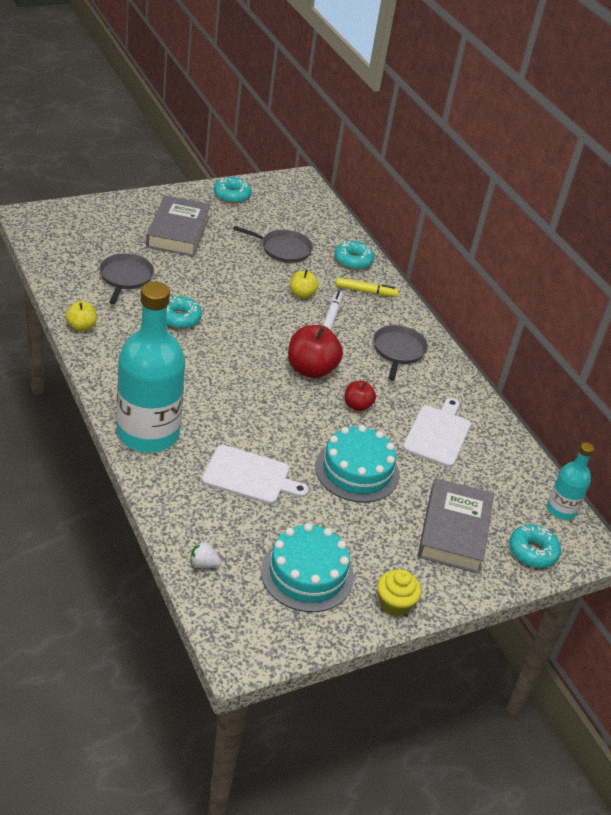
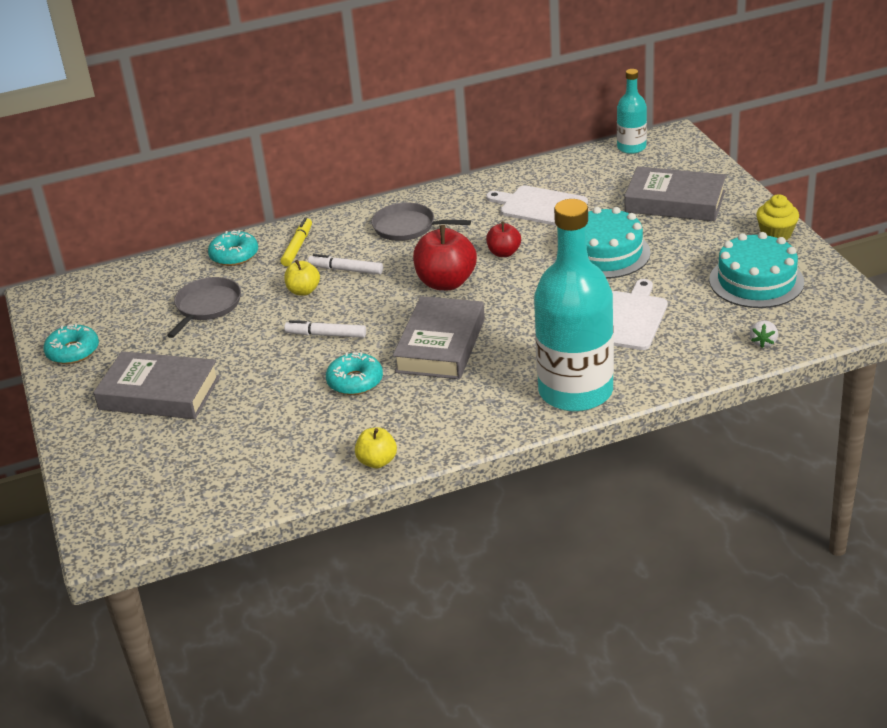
camera: 75 degrees left, 5 degrees down
(125, 277) = (266, 432): grey pan -> none
(221, 362) = (440, 345): none -> grey book
(241, 305) = (326, 335): none -> white marker
(532, 551) = (689, 164): turquoise donut -> none

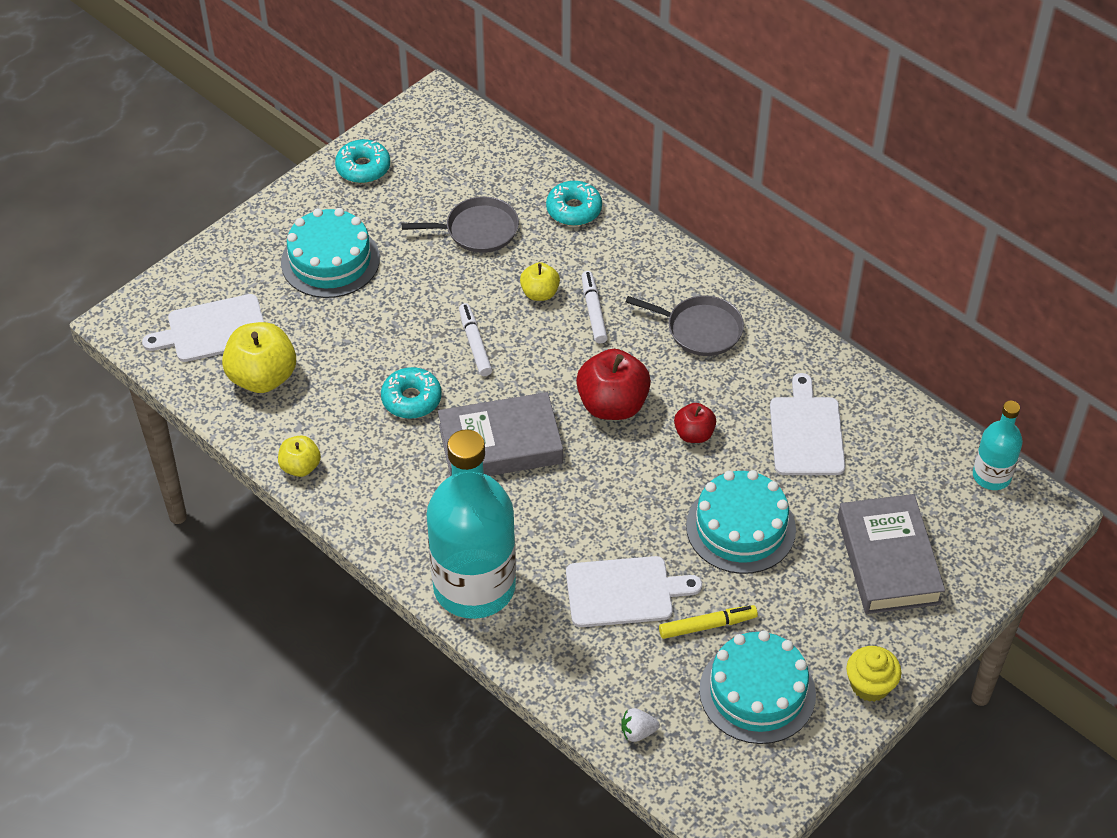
camera: 60 degrees right, 15 degrees up
(159, 393) = (330, 261): grey book -> turquoise cake
(171, 482) = (213, 329): none -> white cutting board
(256, 463) = (262, 377): none -> yellow apple
(297, 247) = (615, 253): yellow marker -> yellow marker (707, 626)
(407, 227) = (700, 329): grey pan -> grey pan turned 120 degrees clockwise

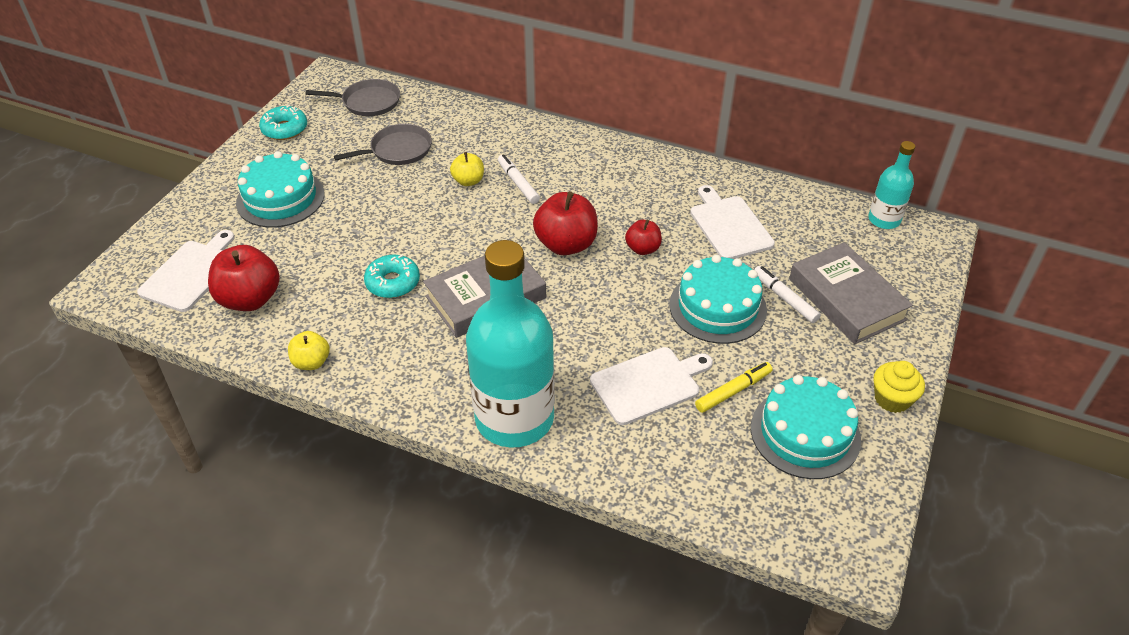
camera: 20 degrees left, 5 degrees down
(213, 329) = (190, 273): white cutting board -> white cutting board turned 150 degrees clockwise
(262, 377) = (250, 299): yellow apple -> red apple
(475, 344) = (430, 229): white marker -> white marker (784, 298)
(574, 209) = (469, 120): turquoise donut -> none
(638, 732) = (722, 500): white strawberry -> none
(700, 329) = (608, 176): grey pan -> grey pan (368, 102)

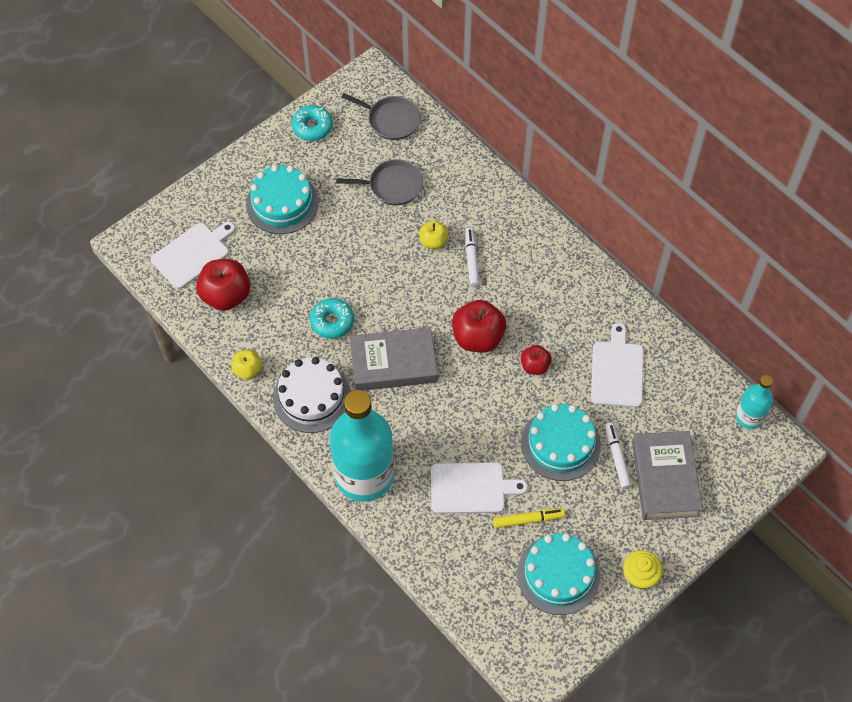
camera: 25 degrees right, 15 degrees up
(406, 362) = (312, 397): none -> white cake

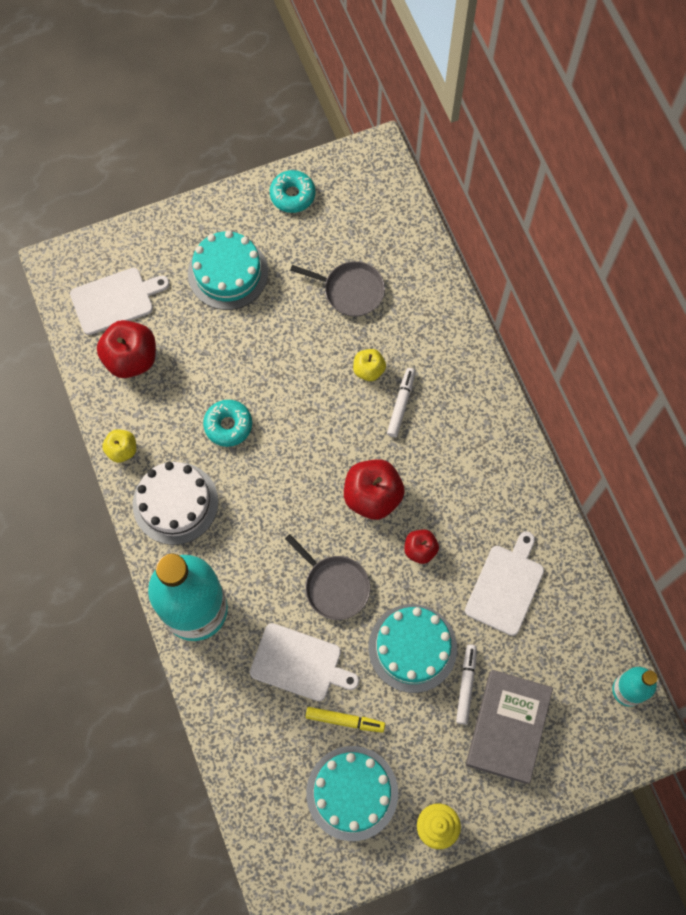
camera: 20 degrees right, 10 degrees up
(391, 120) = (378, 214): grey pan -> grey pan (334, 586)
(393, 363) = (273, 494): grey book -> none

